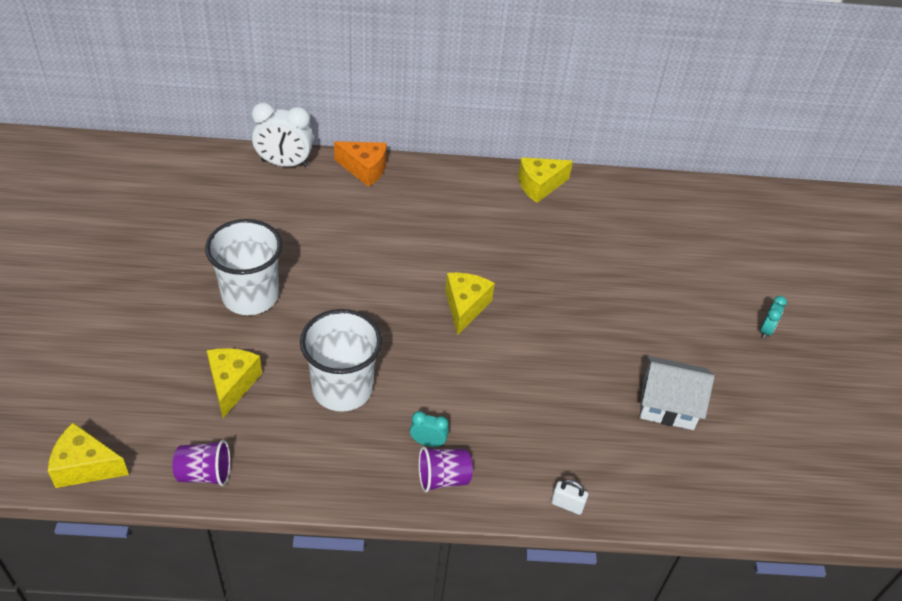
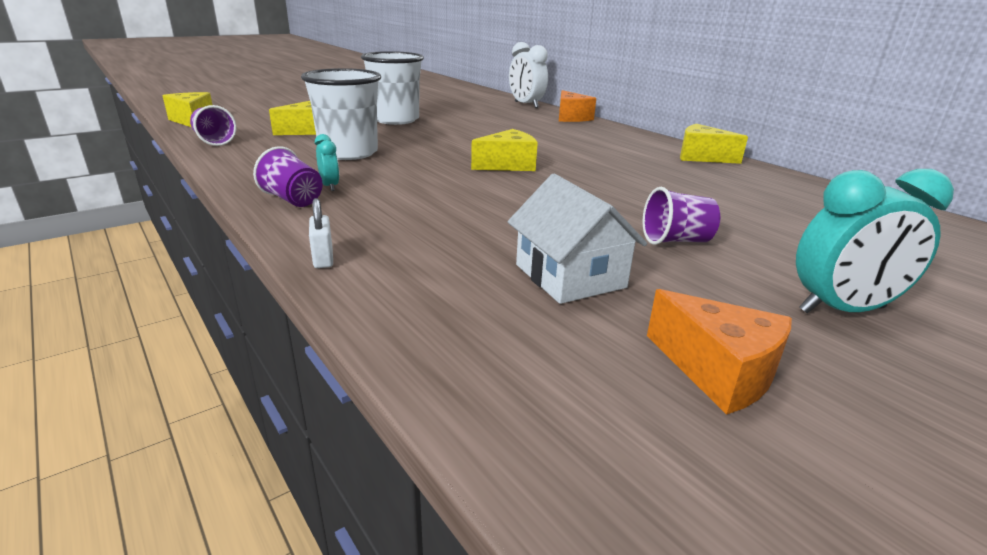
camera: 55 degrees right, 20 degrees down
(659, 325) = (676, 241): none -> purple cup
(766, 330) = (842, 310): turquoise clock -> turquoise clock, size x1.96
(779, 418) = (718, 372): none -> orange cheese

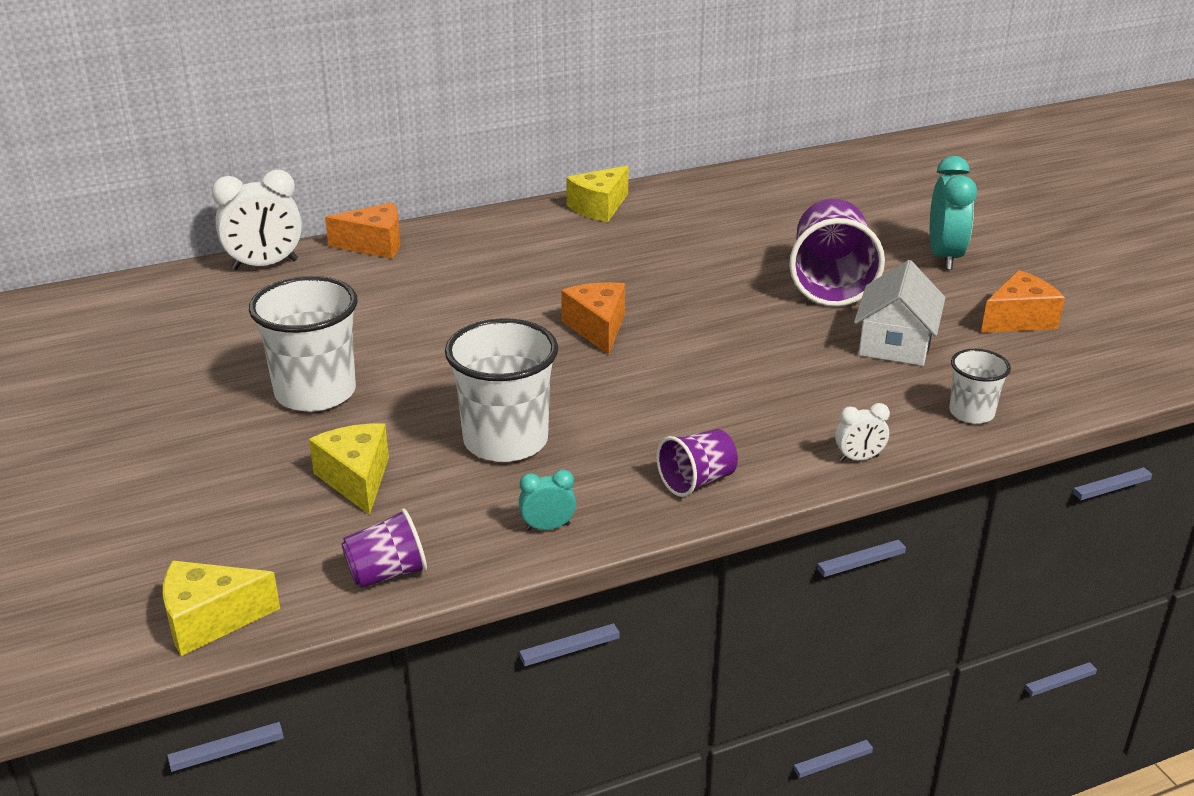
camera: 75 degrees left, 5 degrees up
(323, 258) = (859, 458): white padlock -> white clock
(330, 186) = (652, 456): turquoise clock -> turquoise clock (548, 527)
(427, 324) = (971, 413): none -> white cup
(508, 165) = (598, 328): yellow cheese -> orange cheese
(570, 276) = (895, 343): white house -> white house turned 60 degrees counterclockwise
(676, 241) = (830, 283): purple cup -> purple cup, size x1.84

